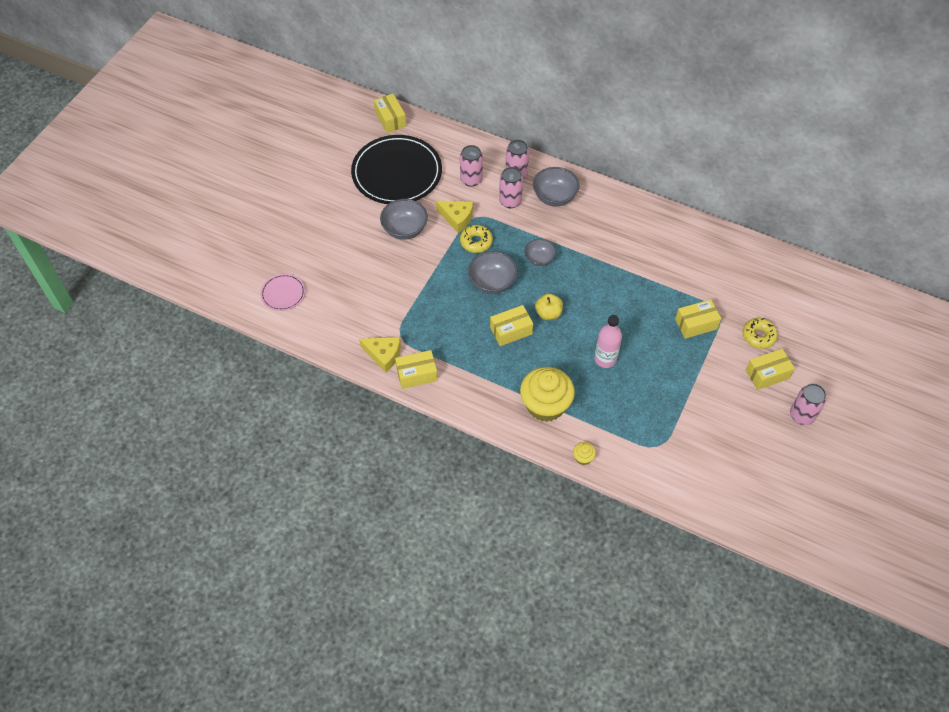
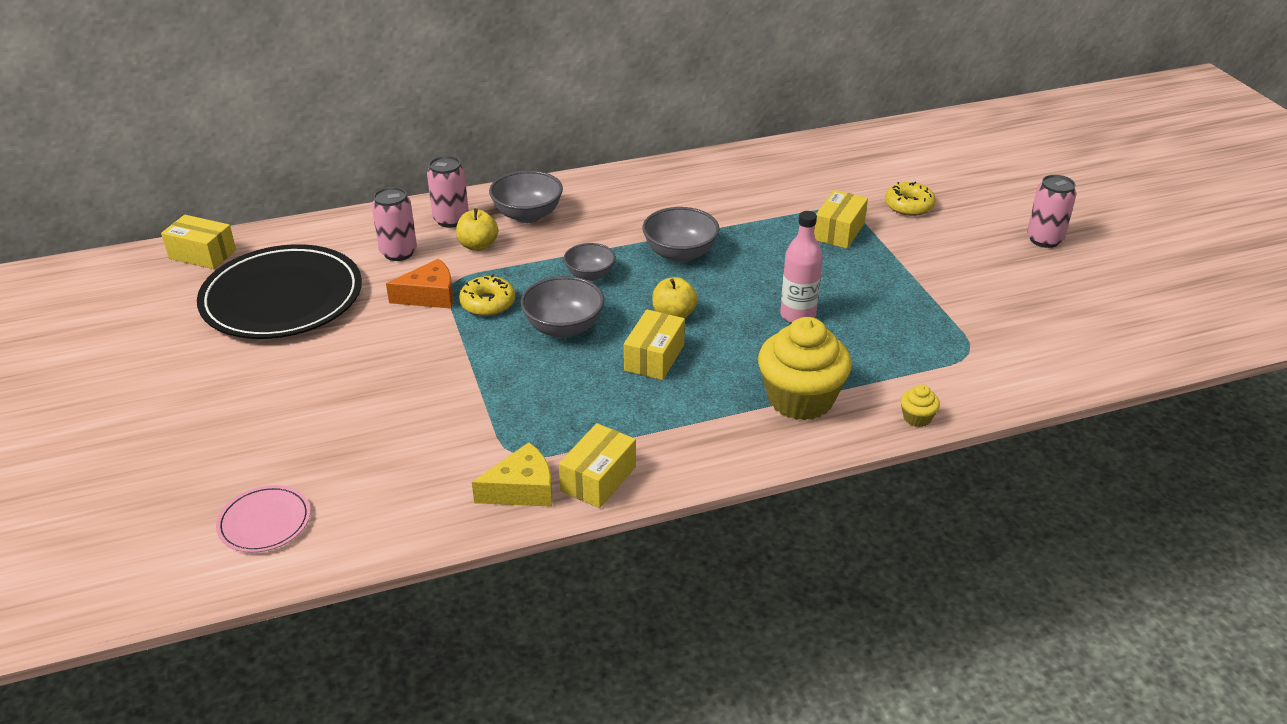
camera: 45 degrees left, 20 degrees down
(405, 229) = (370, 345): grey bowl -> grey bowl (680, 254)
(457, 218) = (429, 295): yellow cheese -> orange cheese
(510, 201) = (478, 246): pink can -> yellow apple
(767, 374) = (964, 228): yellow box -> none

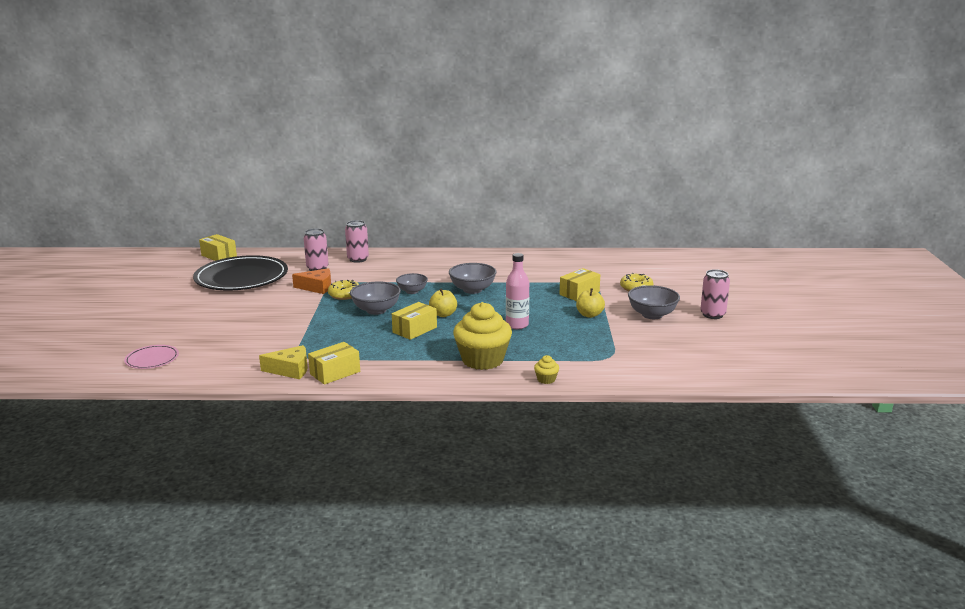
camera: 20 degrees right, 15 degrees down
(478, 246) = (362, 271): yellow apple -> yellow apple (589, 315)
(527, 215) = (401, 263): grey bowl -> grey bowl (652, 315)

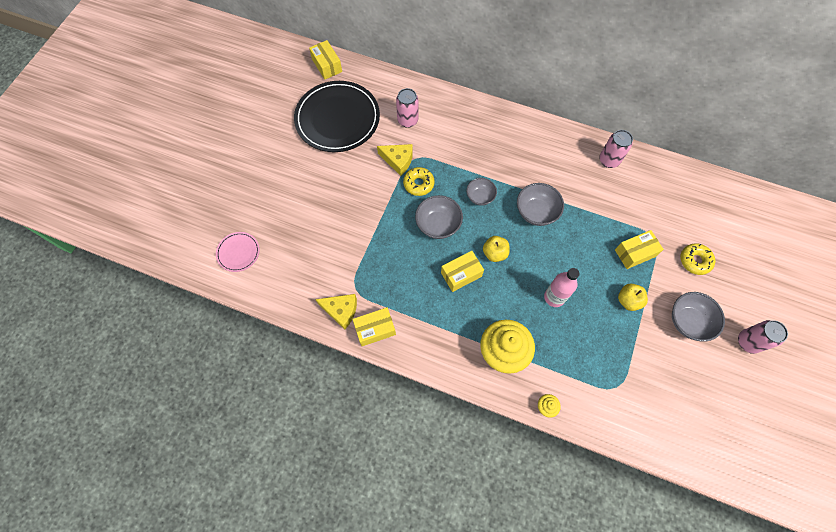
camera: 20 degrees right, 45 degrees up
(317, 287) = (398, 160): orange cheese -> yellow cheese
(358, 259) = (449, 112): pink can -> pink can (609, 160)

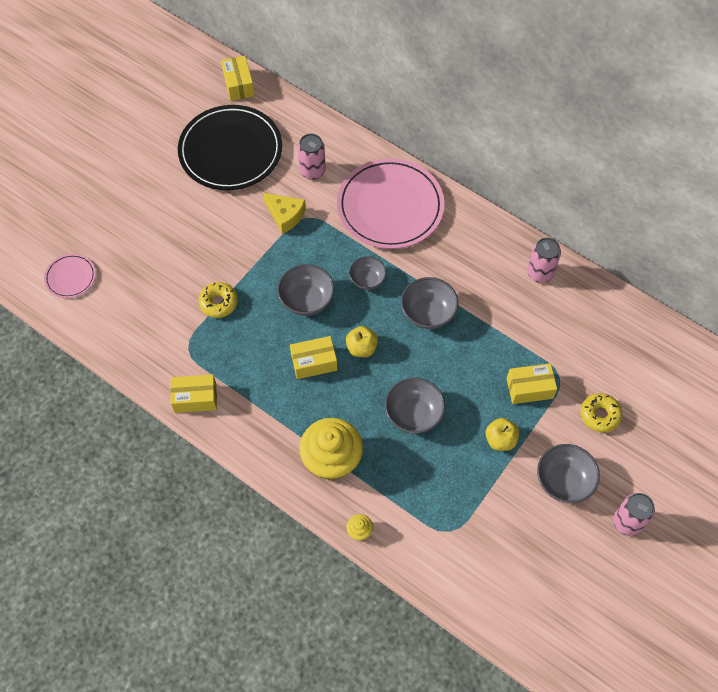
camera: 15 degrees right, 5 degrees down
(341, 311) = (164, 369): yellow cheese -> none
(418, 184) = (300, 248): yellow donut -> yellow donut (219, 303)
(477, 135) = (390, 206): none -> pink plate
(554, 297) = (413, 414): pink bottle -> grey bowl

